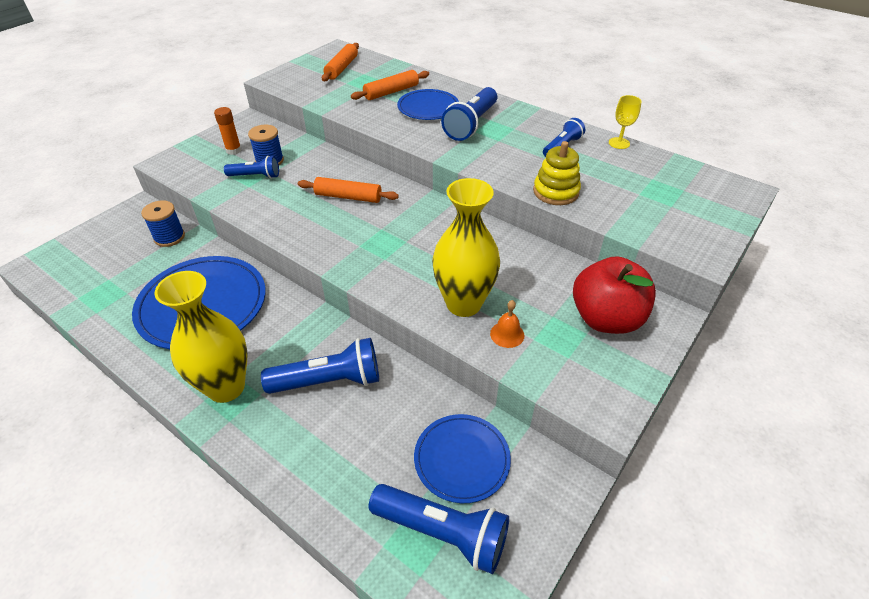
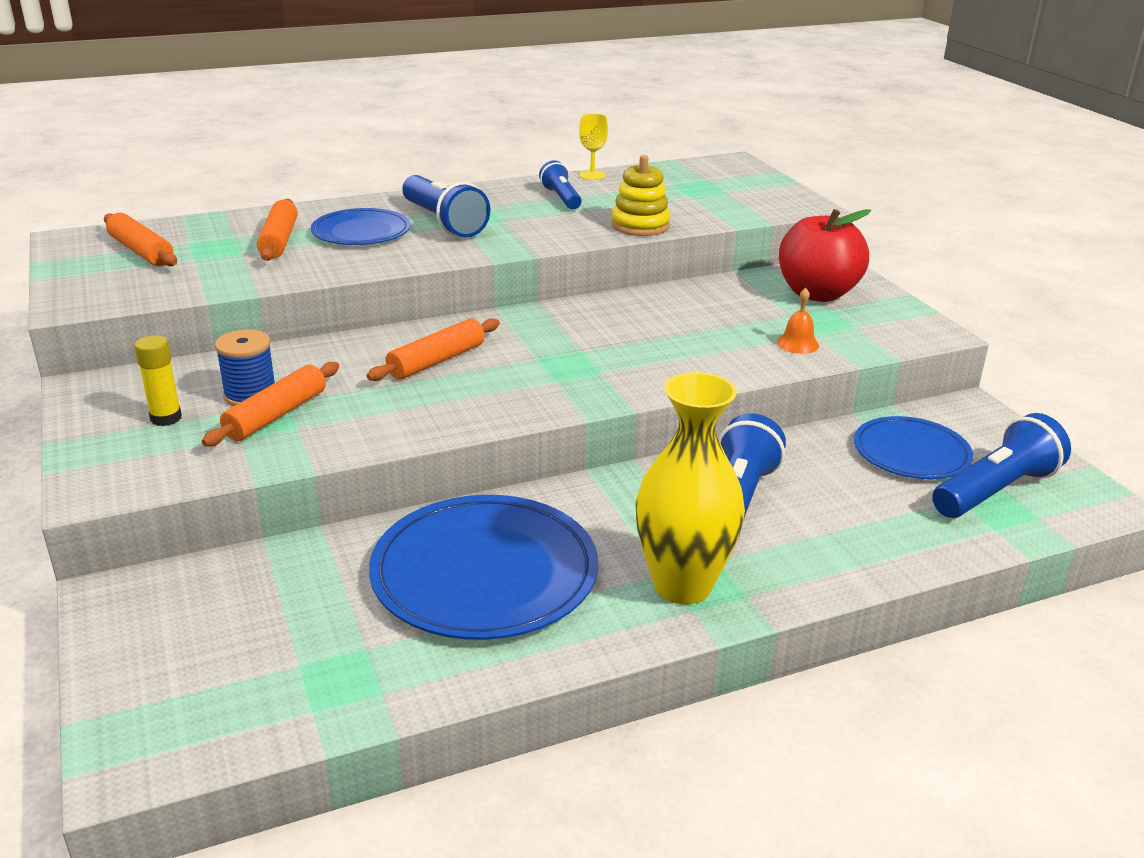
camera: 60 degrees left, 15 degrees down
(169, 237) = (260, 574): blue spool -> none
(233, 150) = (166, 418): orange glue stick -> yellow glue stick
(255, 176) = (276, 415): blue flashlight -> orange rolling pin
(463, 304) = (729, 351): yellow vase -> none

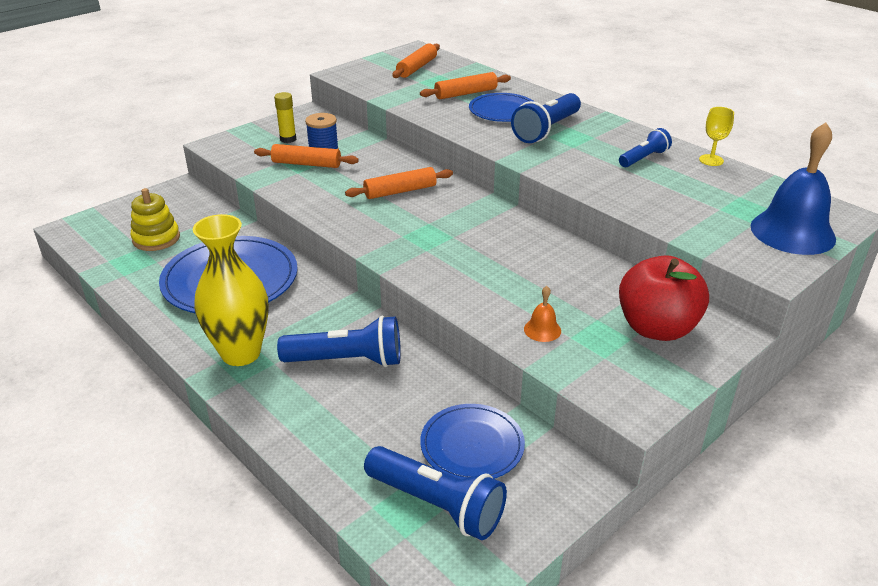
camera: 70 degrees right, 5 degrees up
(436, 361) = (400, 191): orange rolling pin -> orange rolling pin turned 45 degrees counterclockwise
(640, 225) = (624, 199): yellow stacking toy -> yellow stacking toy (156, 238)
(748, 184) = (792, 232): none -> blue bell

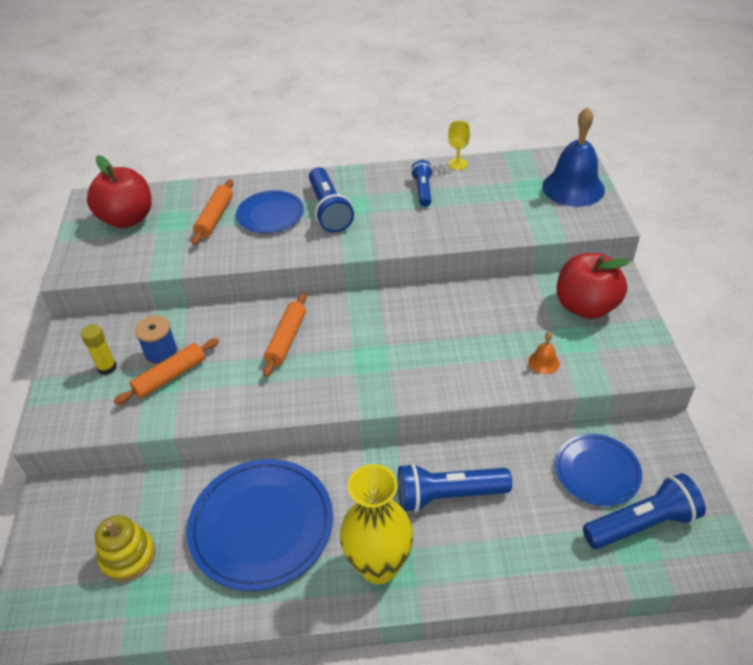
camera: 50 degrees left, 10 degrees up
(347, 360) = (448, 495): blue flashlight -> blue flashlight turned 135 degrees counterclockwise
(416, 68) = (127, 219): orange rolling pin -> red apple

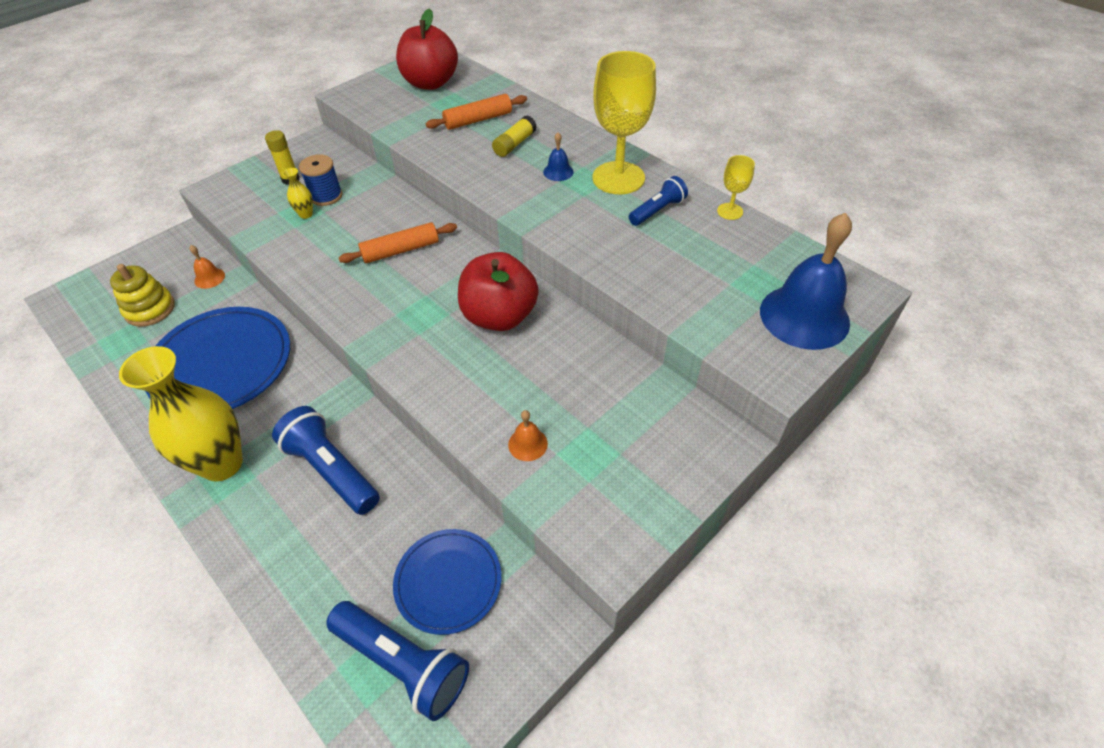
camera: 50 degrees right, 5 degrees up
(137, 494) = (209, 278): none -> orange bell
(170, 377) = (306, 214): orange rolling pin -> yellow vase
(270, 214) = (514, 144): blue plate -> yellow glue stick
(329, 210) = (558, 172): blue flashlight -> blue bell
(370, 189) = (618, 178): none -> yellow goblet
(585, 307) = (649, 438): red apple -> red apple (499, 316)

